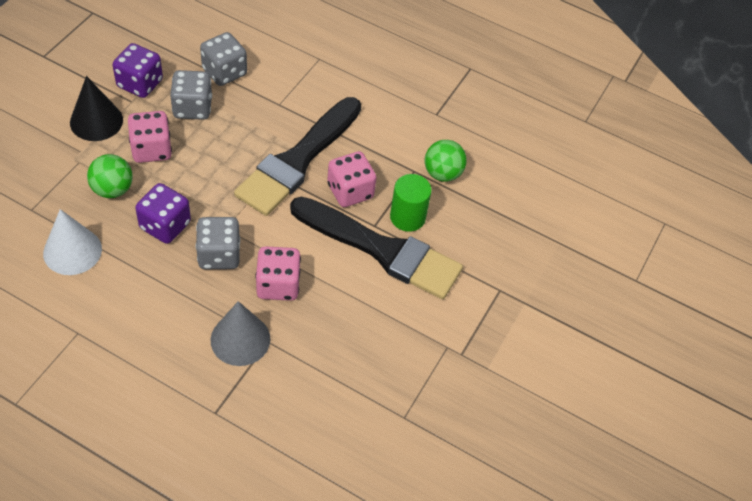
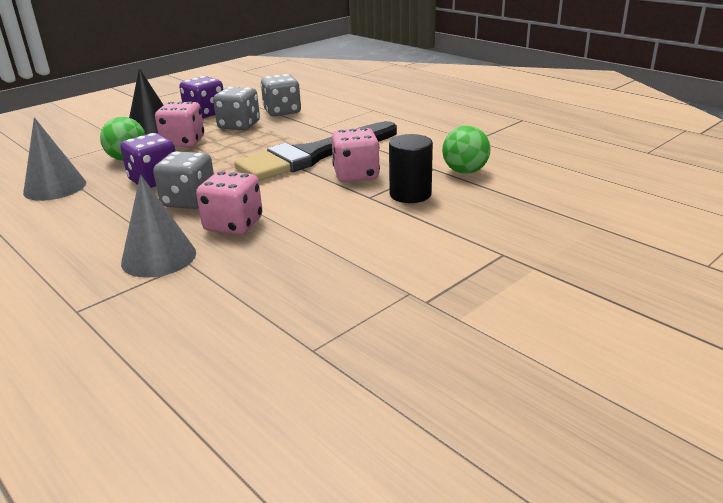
camera: 25 degrees right, 25 degrees down
(72, 251) = (55, 187): white cone -> grey cone
(382, 250) = (367, 212): black brush -> none
(407, 217) = (410, 194): green cylinder -> black cylinder

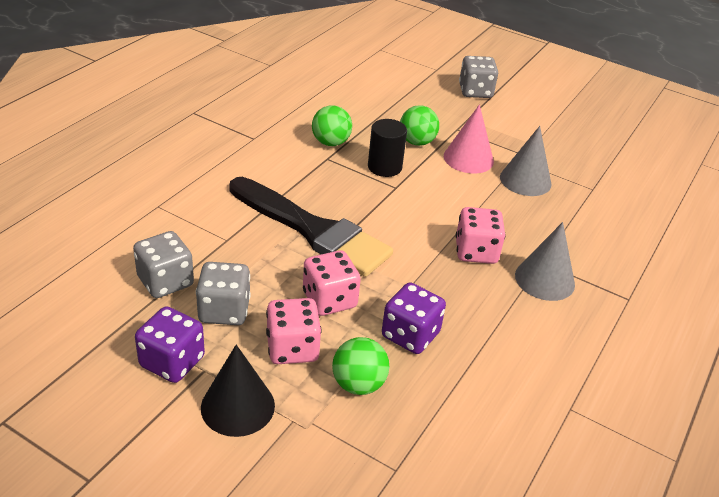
camera: 110 degrees left, 10 degrees up
(55, 187) = (458, 420): grey cone -> grey cone (525, 180)
(189, 201) = (445, 292): grey dice -> grey dice (475, 91)
(356, 175) = (354, 198): pink dice -> pink dice (329, 300)
(421, 250) = (468, 158): none -> pink cone
(465, 219) = (416, 142): none -> green ball

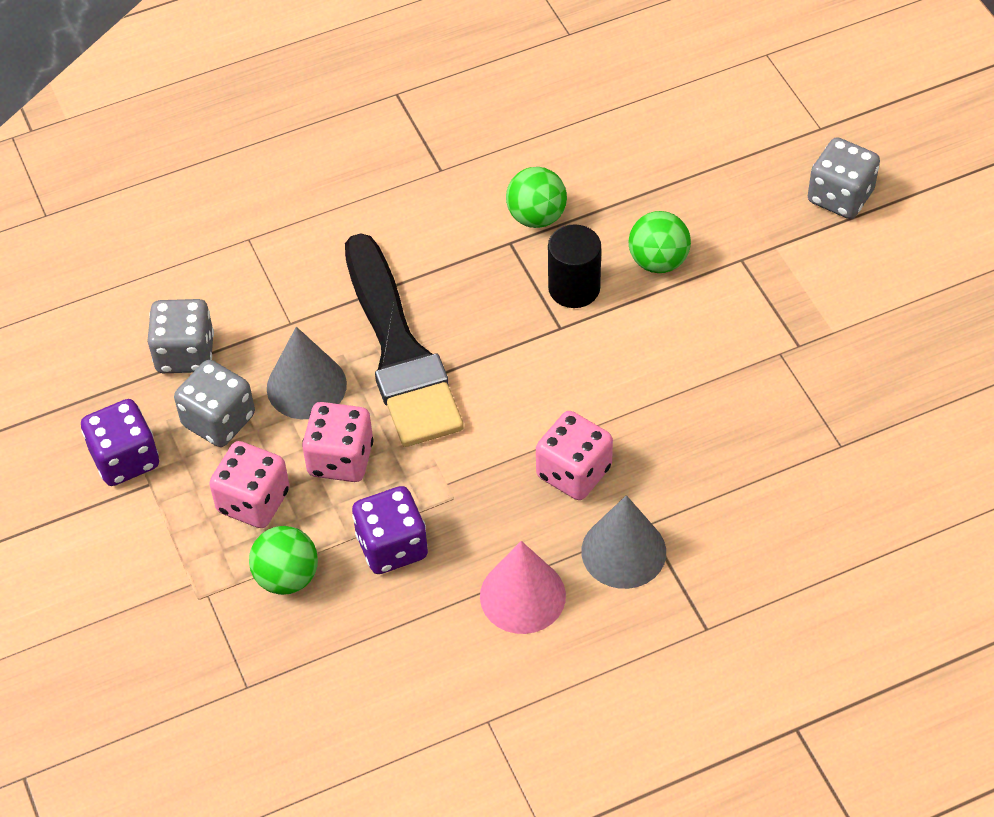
camera: 40 degrees right, 15 degrees up
(238, 406) = (151, 541): black cone -> none
(468, 158) = (706, 319): pink cone -> pink cone (522, 595)
(525, 180) = (754, 390): grey cone -> grey cone (306, 386)

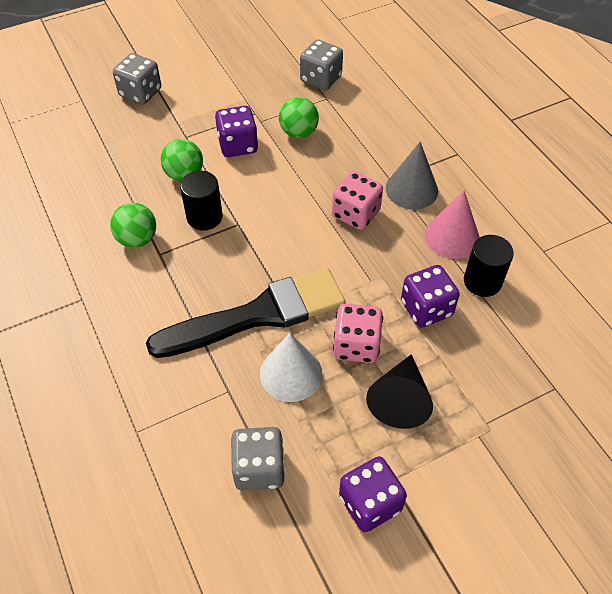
camera: 95 degrees left, 0 degrees up
(219, 420) = (326, 433): grey dice -> grey dice (320, 79)
(253, 501) = (400, 400): pink dice -> black cone
(287, 577) = (462, 371): green ball -> green ball (298, 132)
(306, 386) = (291, 373): grey cone -> white cone
(434, 624) = (482, 281): none -> black cylinder
(722, 324) = (238, 145): none -> purple dice

